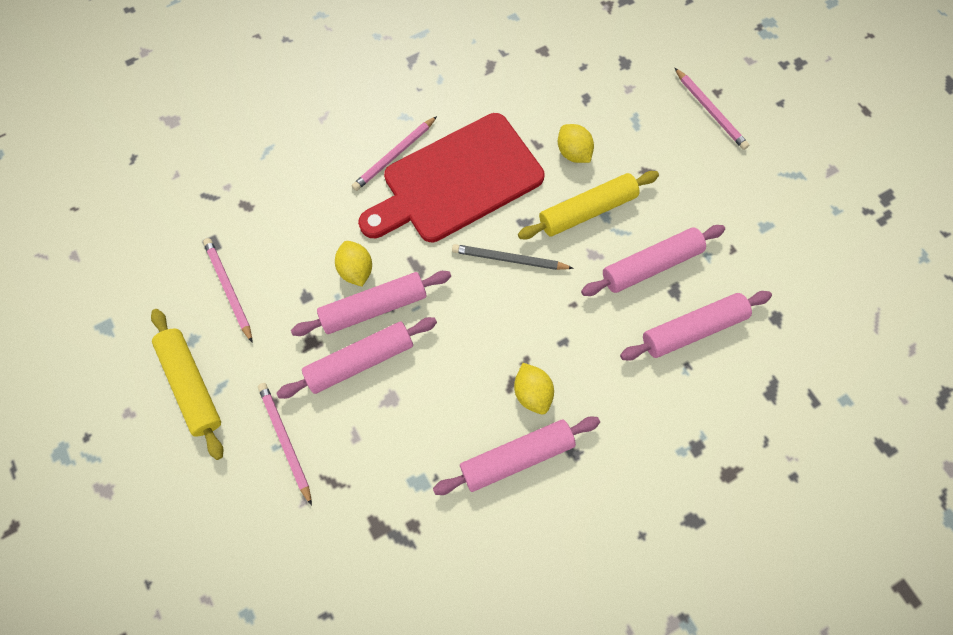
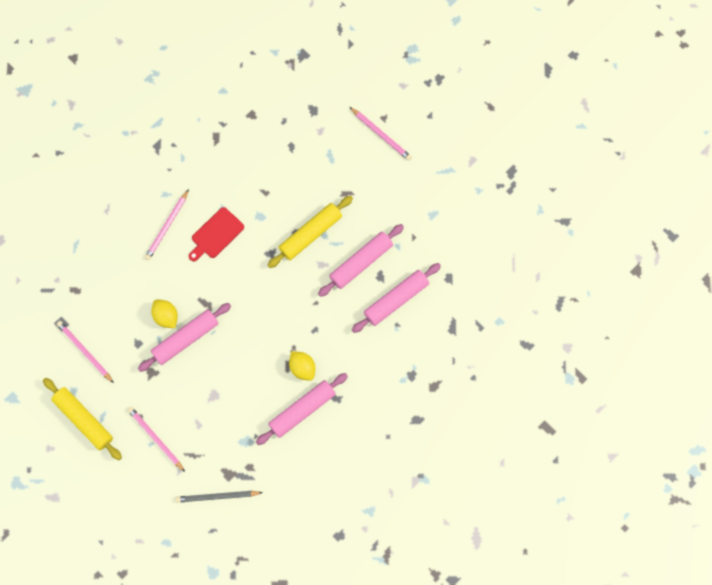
camera: 15 degrees left, 5 degrees up
(360, 360) = (187, 376): pink rolling pin -> none
(457, 181) = (216, 234): red cutting board -> red cutting board, size x0.47
(509, 259) = (266, 282): grey pencil -> grey pencil (217, 497)
(573, 153) = (291, 192): yellow lemon -> none

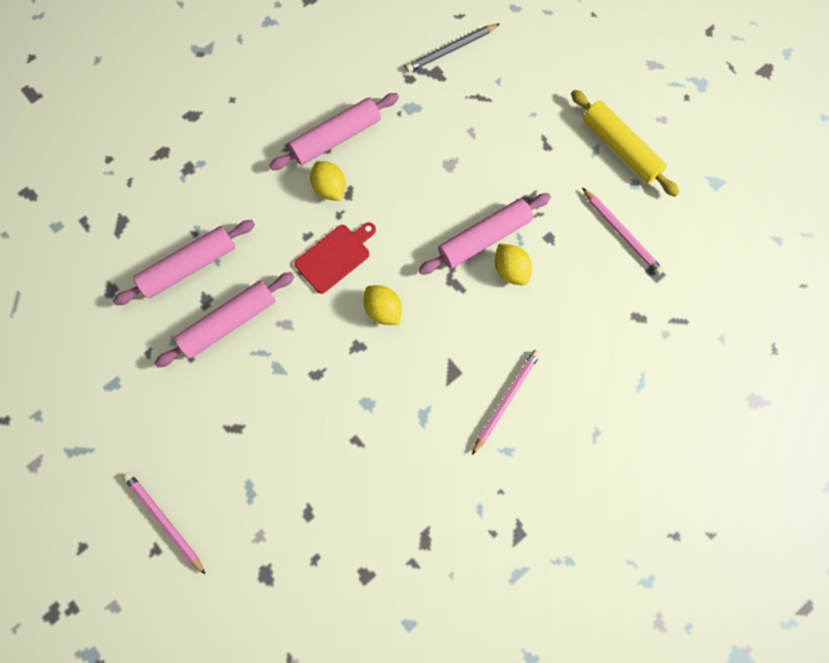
camera: 175 degrees left, 0 degrees up
(155, 438) = (526, 119): pink pencil -> none
(216, 234) = (434, 381): red cutting board -> red cutting board (335, 256)
(217, 497) = (451, 50): grey pencil -> grey pencil turned 150 degrees clockwise
(254, 280) = (383, 310): none -> yellow lemon
(310, 234) = (295, 370): yellow rolling pin -> none

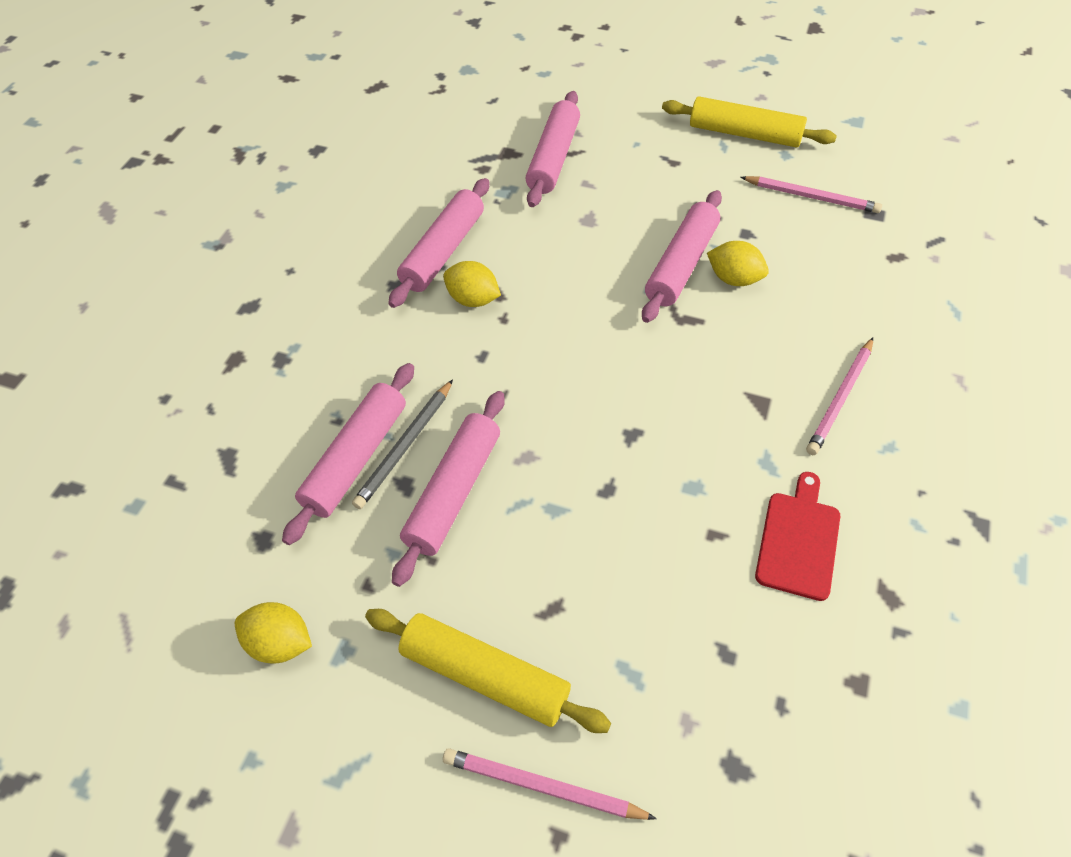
camera: 30 degrees left, 20 degrees down
(175, 444) = (485, 675): none -> yellow rolling pin
(335, 256) = (532, 360): red cutting board -> red cutting board (798, 540)
(383, 310) = (631, 383): yellow lemon -> yellow lemon (280, 643)
(451, 50) = (508, 128): grey pencil -> grey pencil (405, 446)
(464, 95) = (553, 158): none -> pink rolling pin
(505, 400) = (840, 398): pink pencil -> pink pencil turned 150 degrees counterclockwise

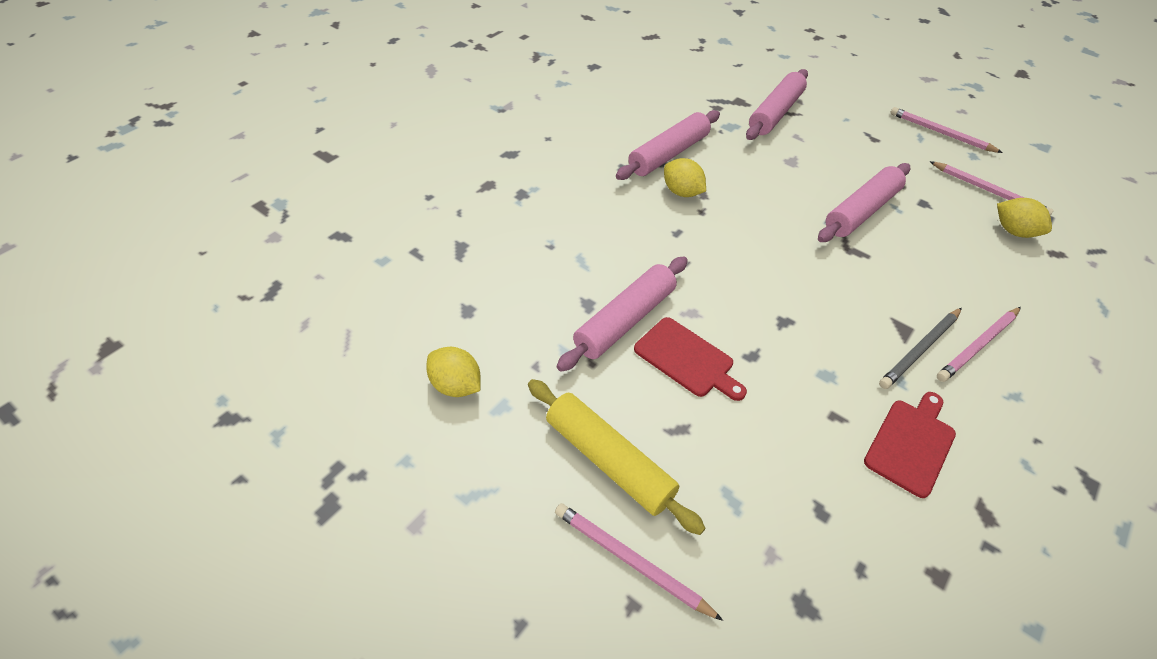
camera: 15 degrees right, 5 degrees down
(356, 458) = (556, 275): pink rolling pin -> none
(405, 446) = (597, 278): grey pencil -> grey pencil (920, 350)
(537, 518) = (687, 359): none -> red cutting board
(734, 279) = (904, 233): yellow lemon -> yellow lemon (1014, 231)
(744, 134) = (941, 133): yellow rolling pin -> pink pencil

